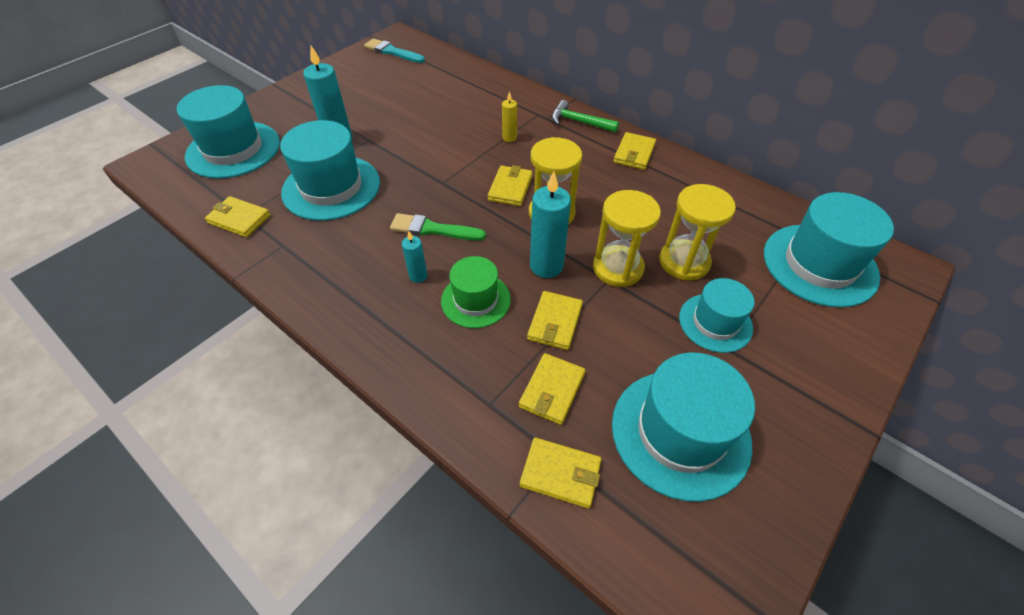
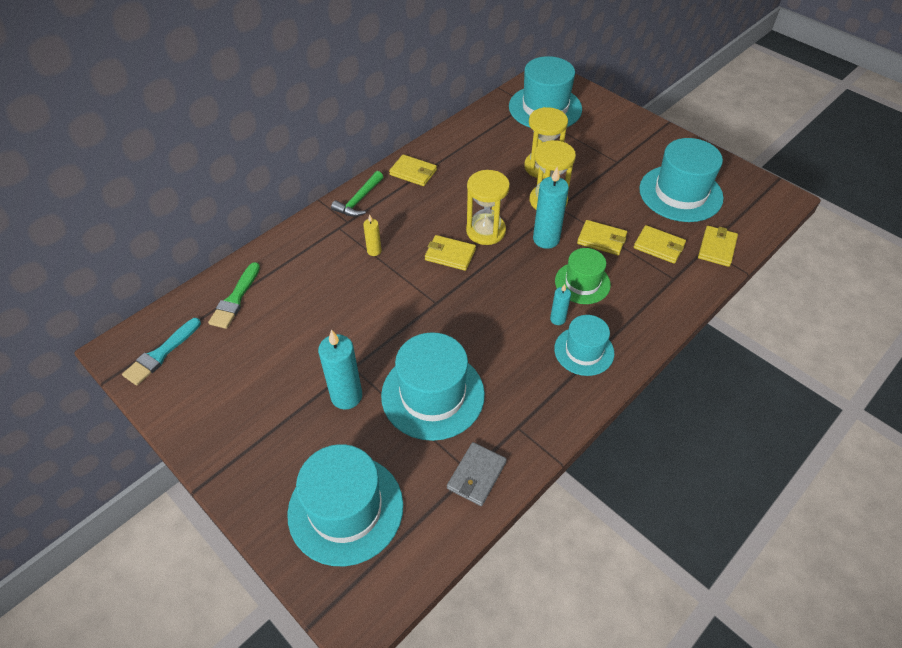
camera: 85 degrees left, 0 degrees up
(239, 219) = (476, 475): yellow wallet -> grey wallet
(433, 229) = (501, 310): green brush -> green brush (235, 299)
(715, 322) = (597, 163): turquoise hat -> turquoise hat (584, 351)

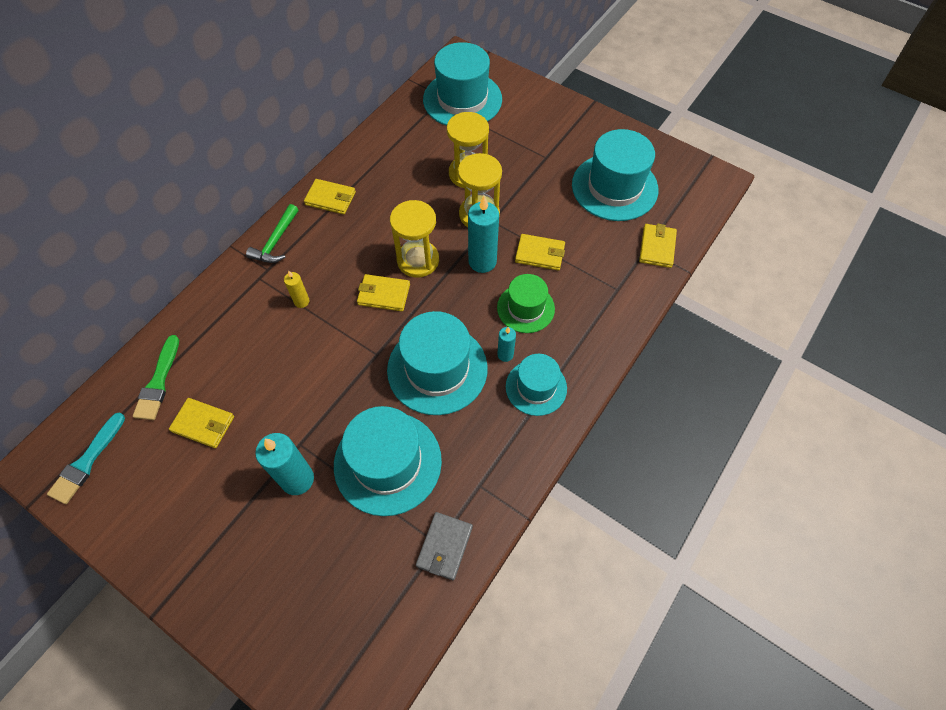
camera: 10 degrees left, 10 degrees up
(345, 509) = (315, 608): turquoise hat -> turquoise hat (437, 369)
(659, 246) = (599, 254): yellow wallet -> yellow wallet (203, 424)

